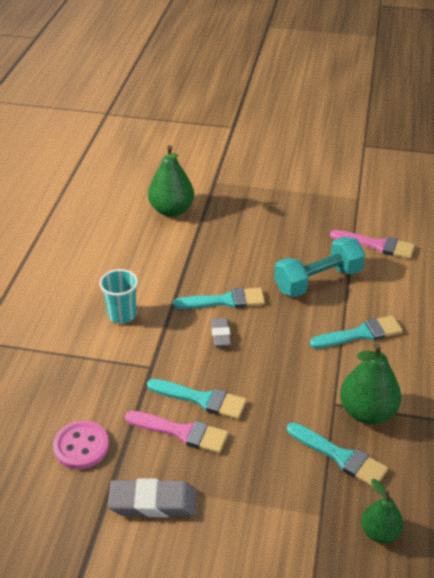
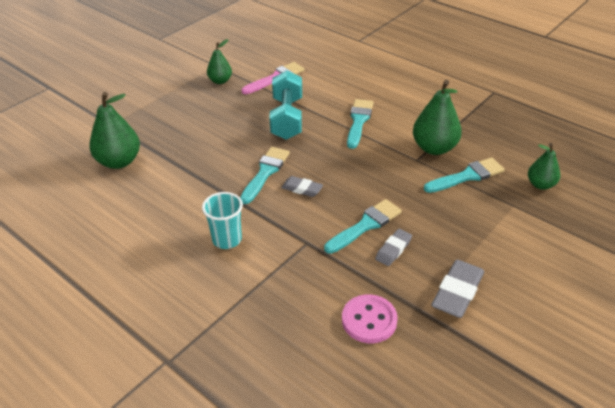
camera: 60 degrees left, 0 degrees up
(181, 432) = (393, 250): pink brush -> grey eraser
(335, 212) = (220, 81): none -> green pear

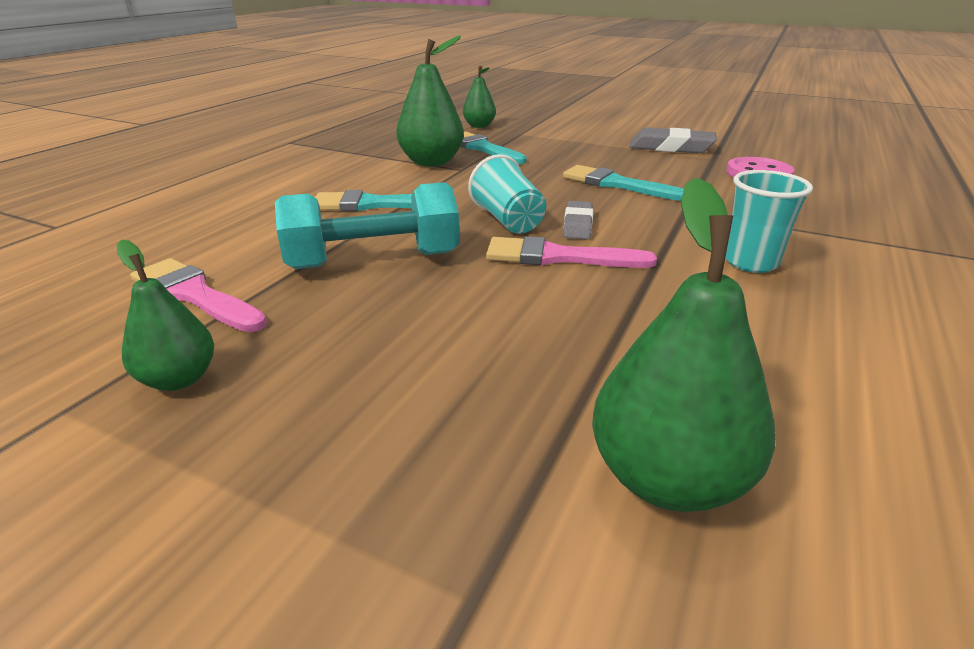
camera: 105 degrees left, 10 degrees down
(265, 173) = (558, 257): turquoise brush -> pink brush
(318, 164) = (508, 221): none -> turquoise cup
(393, 250) = (643, 171): grey eraser -> none

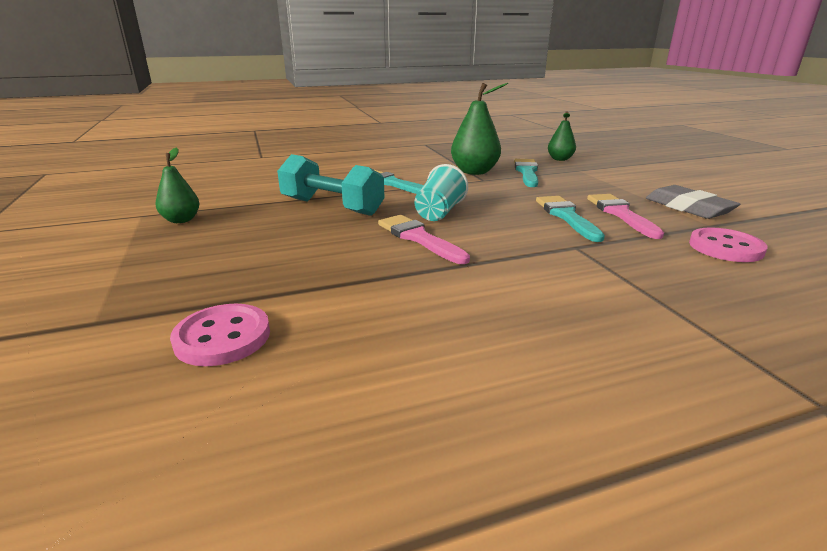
camera: 45 degrees right, 5 degrees down
(195, 295) = (245, 195): pink brush -> pink brush (621, 214)
(577, 225) = (474, 228): grey eraser -> none
(667, 478) = (222, 337): green pear -> pink button
(751, 262) = (535, 290): turquoise cup -> none

